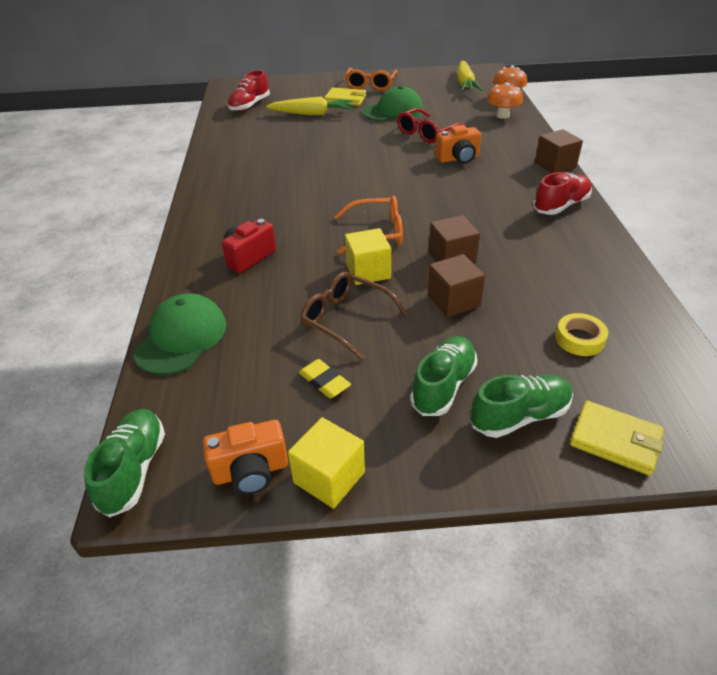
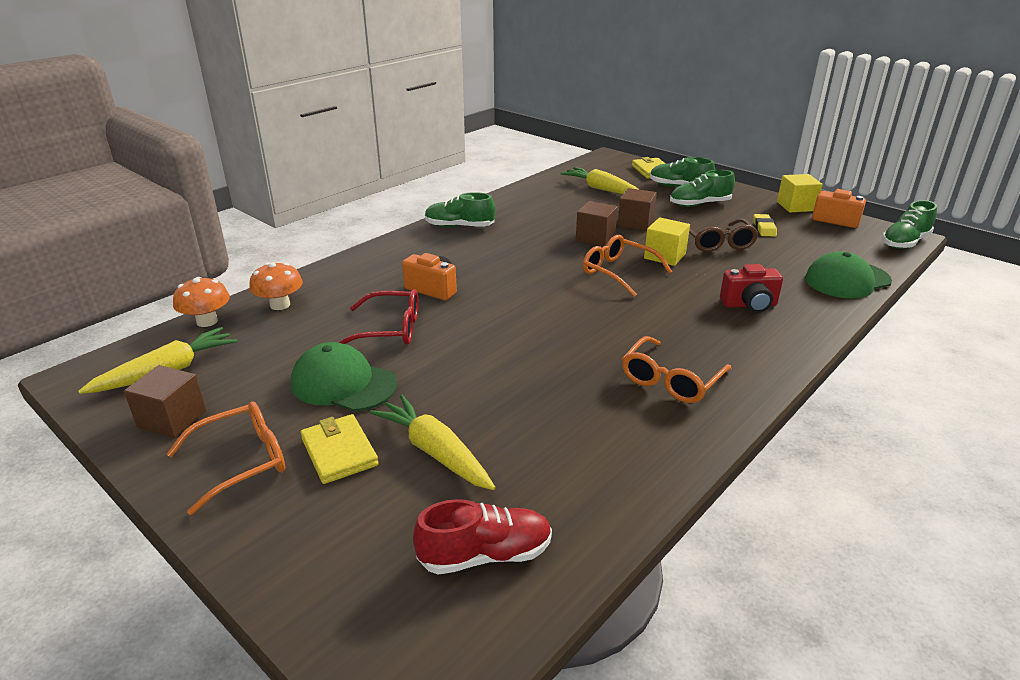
camera: 135 degrees left, 10 degrees down
(248, 181) = (670, 380): none -> orange glasses
(555, 165) = (386, 246): brown cube -> brown cube (172, 419)
(561, 206) = (459, 227): red shoe -> green shoe
(579, 339) = (601, 189): yellow tape -> yellow carrot

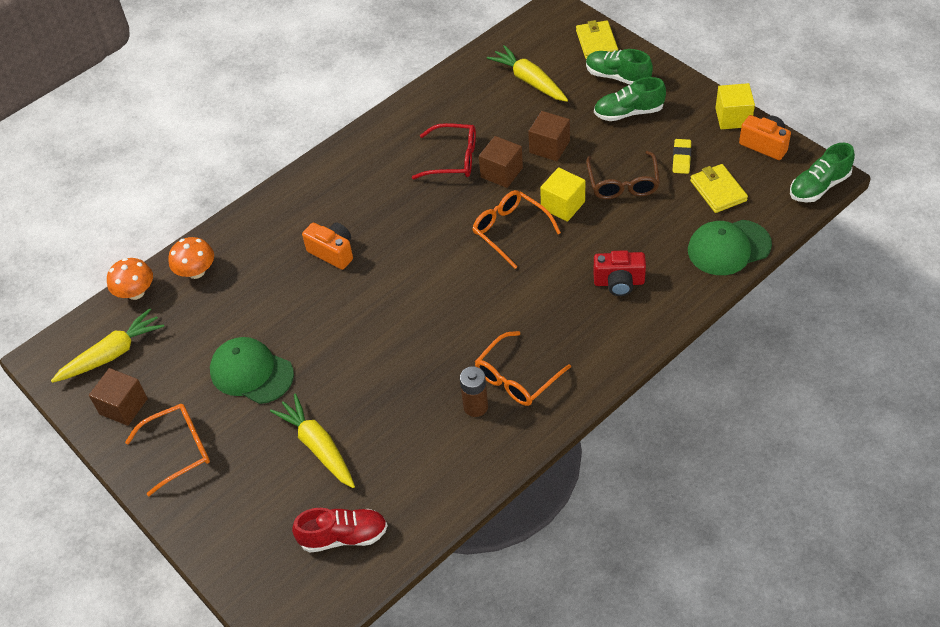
camera: 10 degrees right, 20 degrees up
(339, 452) = (248, 444): yellow wallet -> yellow wallet (718, 191)
(390, 329) = (291, 307): red glasses -> red glasses (453, 159)
(459, 227) = (367, 151): green shoe -> none
(631, 407) = (475, 406): none -> brown battery

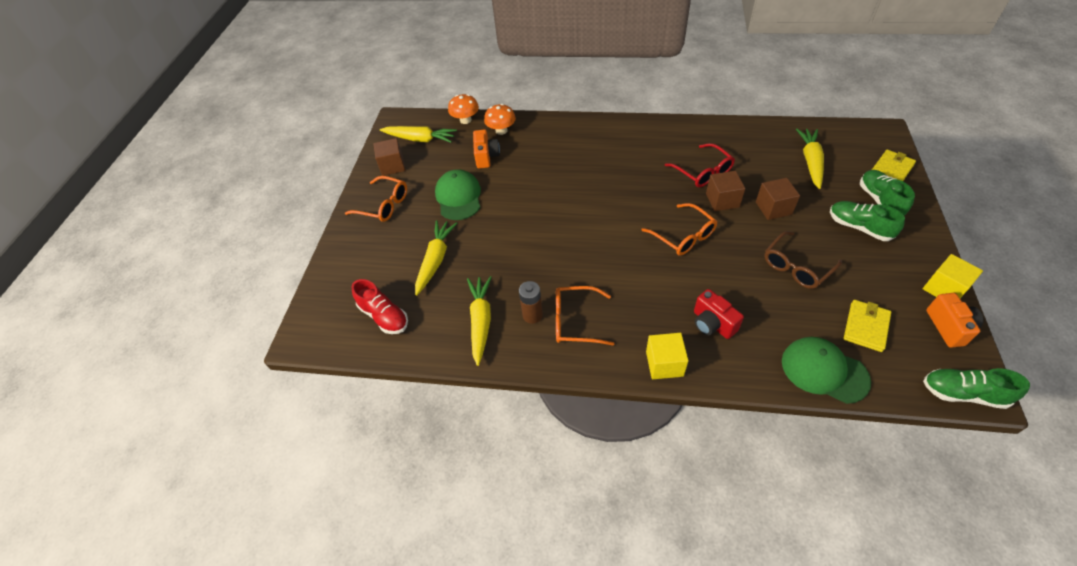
camera: 50 degrees right, 0 degrees up
(332, 252) = (573, 171): orange camera -> orange camera (486, 157)
(439, 454) = (481, 321): none -> yellow carrot
(510, 230) = (683, 236): orange glasses -> orange glasses turned 135 degrees clockwise
(563, 205) = (737, 248): yellow cube -> yellow cube (664, 364)
(681, 158) = (863, 284): yellow eraser -> none

